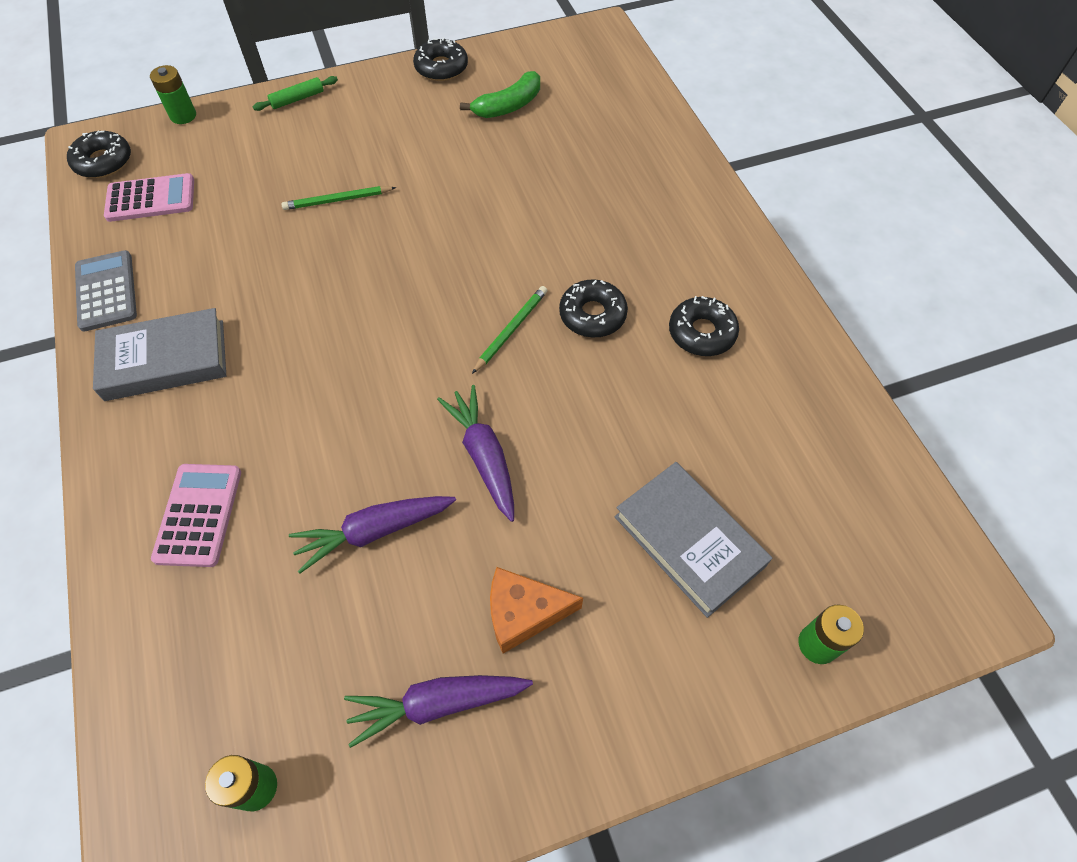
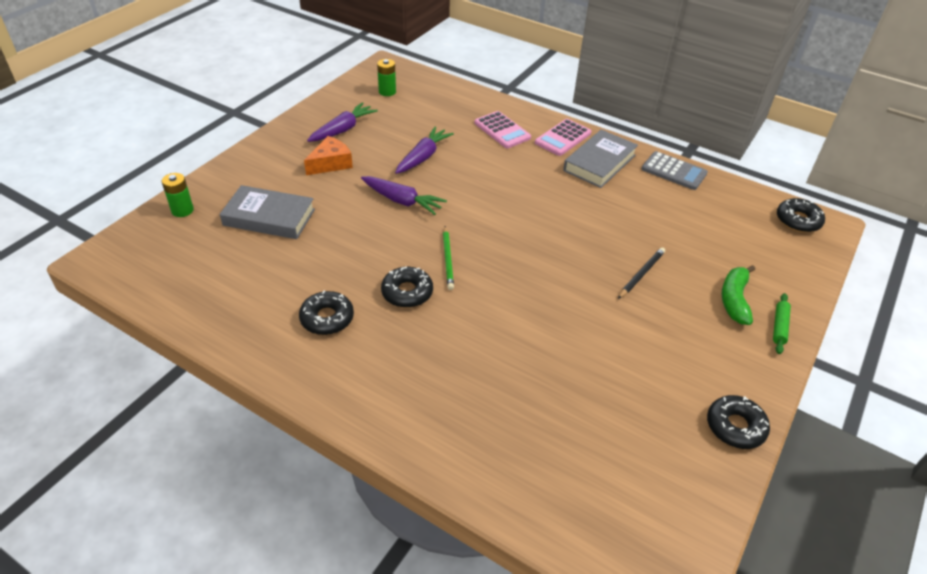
camera: 140 degrees right, 15 degrees down
(151, 199) = (737, 217): pink calculator -> pink calculator (563, 138)
(183, 116) = (817, 271): green battery -> none
(338, 200) = (641, 274): green pencil -> black pencil
(508, 106) = (635, 421): green banana -> green banana (734, 300)

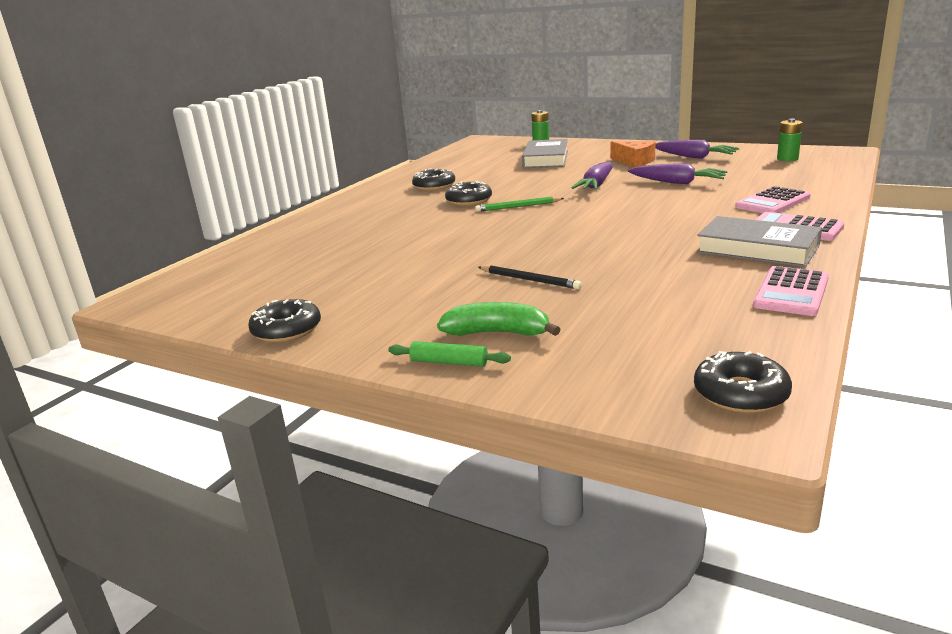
camera: 90 degrees right, 20 degrees down
(674, 171) = (791, 292): grey calculator -> pink calculator

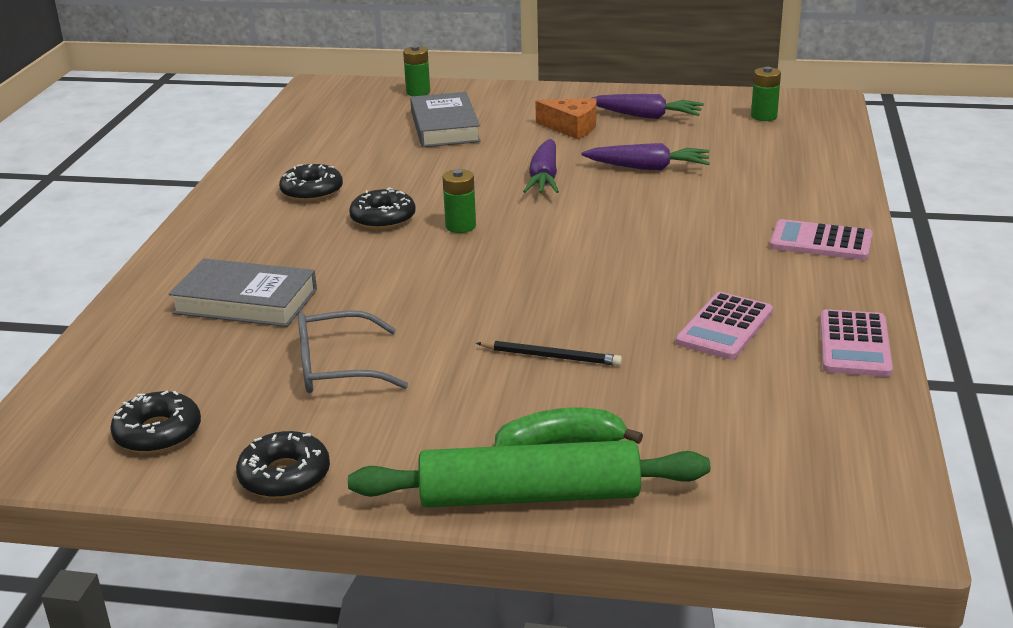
camera: 20 degrees left, 5 degrees up
(374, 274) = (338, 368): none -> grey glasses
(449, 362) = (530, 496): green rolling pin -> green rolling pin, size x2.35
(518, 207) = (460, 226): green pencil -> green battery
(740, 394) = (860, 491): black donut -> black donut (158, 433)
(757, 249) = (792, 280): grey book -> grey book (245, 301)
(772, 202) = (778, 198): pink calculator -> pink calculator (725, 327)

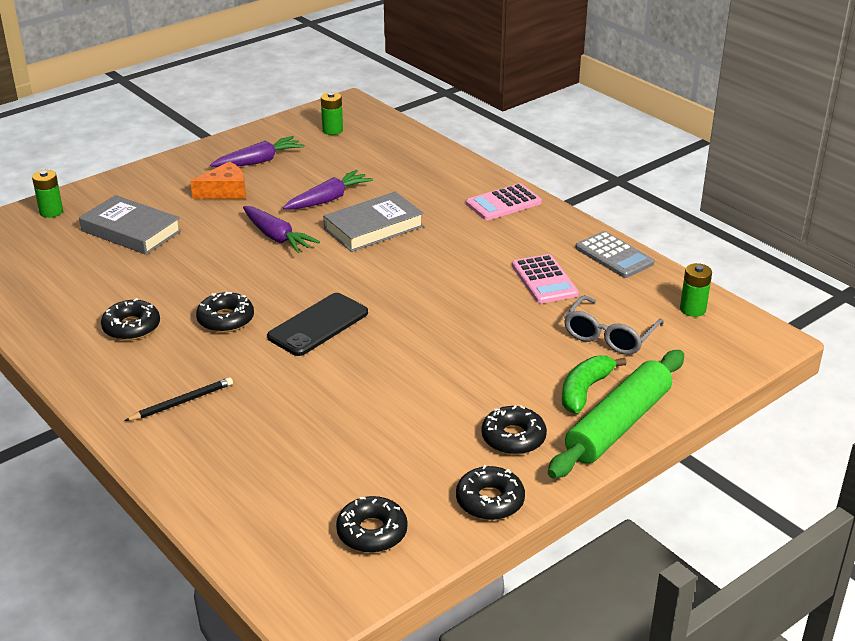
camera: 50 degrees left, 5 degrees up
(245, 301) = (251, 425): grey book -> grey book (373, 227)
(338, 368) = (395, 427): grey glasses -> grey glasses (609, 335)
(410, 440) = (513, 438): none -> black donut
(441, 258) = (318, 325): none -> black phone
(460, 226) = (288, 298): green battery -> green battery (692, 309)
(551, 356) = (493, 347): black pencil -> black pencil (182, 402)
(854, 344) = (614, 256): pink calculator -> grey calculator

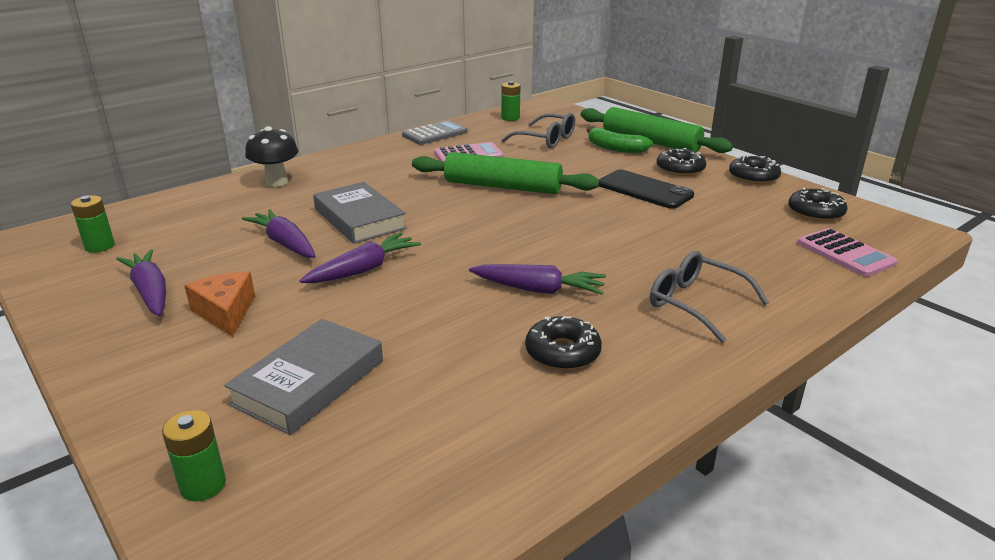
camera: 90 degrees left, 5 degrees down
(182, 402) = (696, 304): black pencil -> grey glasses
(226, 319) = (539, 290): black donut -> purple carrot
(318, 325) = (544, 240): black phone -> black phone (644, 190)
(450, 302) = (502, 187): none -> green rolling pin
(457, 180) = (276, 182): none -> black mushroom
(503, 203) = (334, 165): pink calculator -> pink calculator (845, 253)

